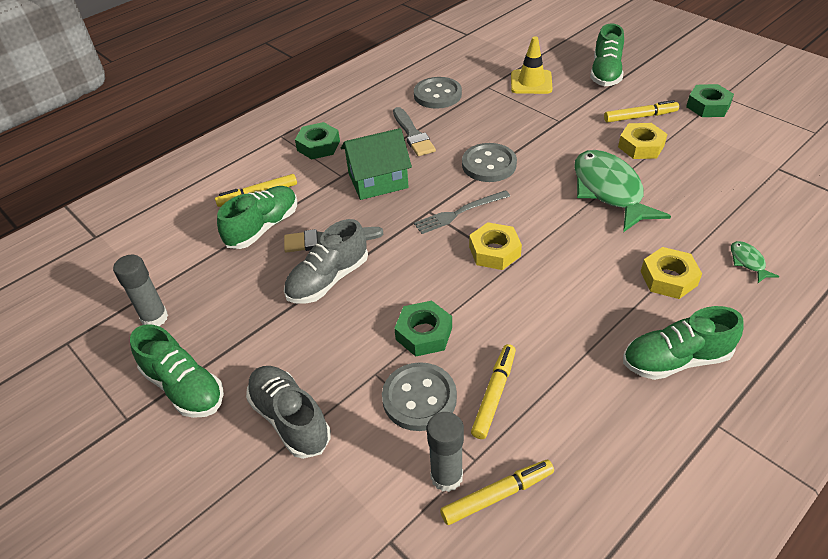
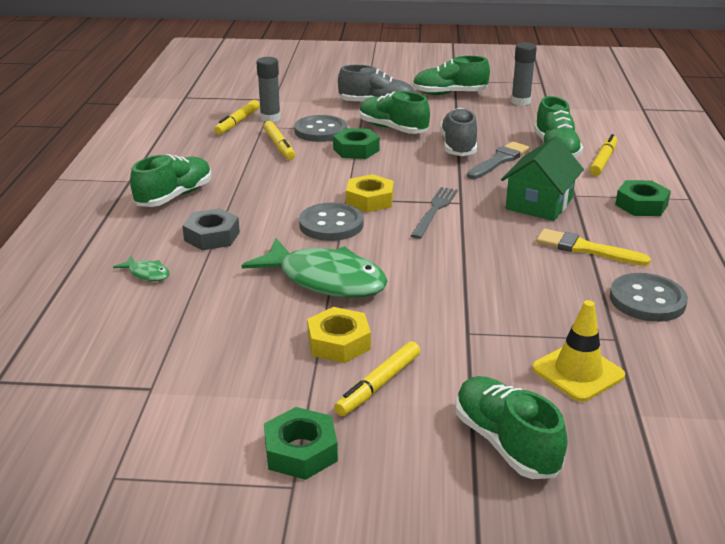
camera: 135 degrees right, 15 degrees down
(343, 350) = (393, 129): none -> green shoe
(413, 134) = (586, 249): grey brush -> yellow brush
(489, 164) = (469, 254): grey button -> grey button (331, 224)
(668, 278) = (212, 236): yellow nut -> grey nut

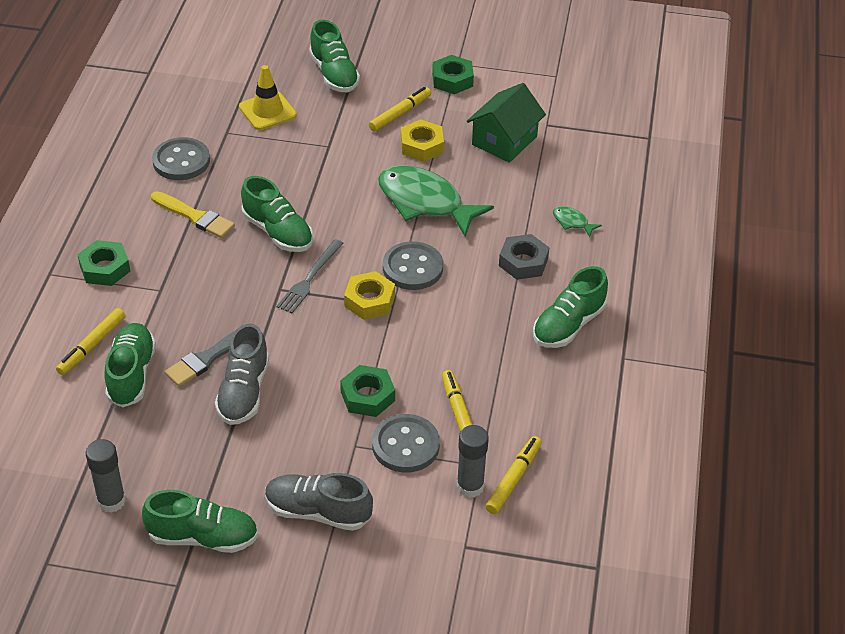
camera: 175 degrees left, 15 degrees up
(393, 129) = (312, 441): green shoe -> green shoe (278, 232)
(539, 203) = (203, 279): green house -> green house (504, 140)

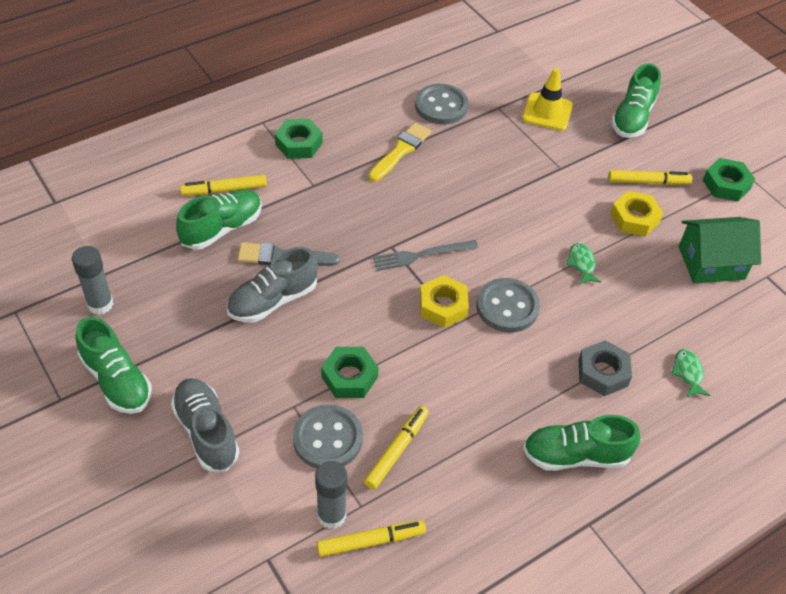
camera: 45 degrees right, 5 degrees up
(195, 216) = (400, 151): yellow brush -> yellow brush turned 135 degrees counterclockwise
(278, 232) = (442, 204): green shoe -> none
(425, 202) = (581, 264): green fish -> green fish, size x0.42

